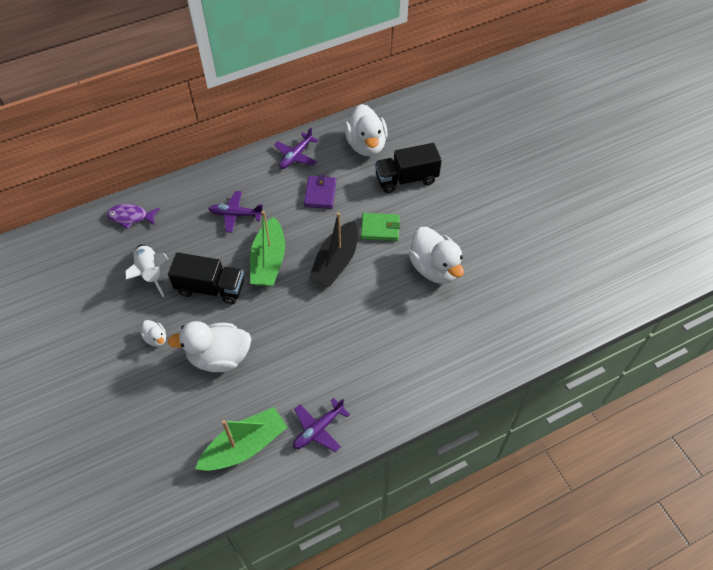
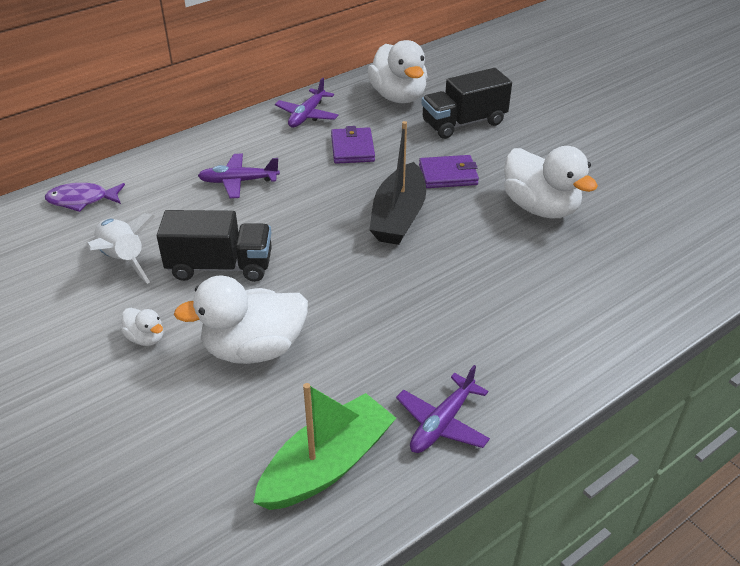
camera: 10 degrees left, 15 degrees down
(269, 261) = (300, 226): green boat -> none
(380, 228) = (448, 175): green wallet -> purple wallet

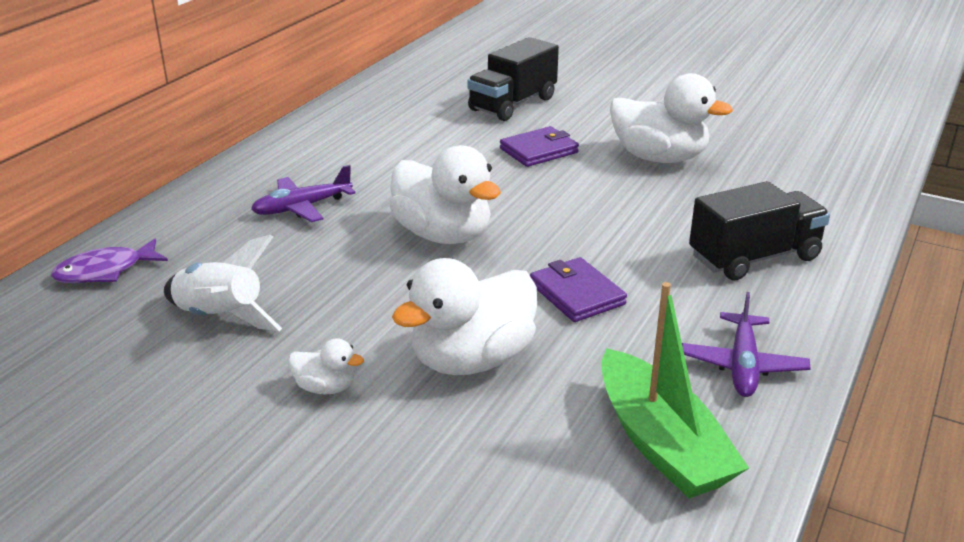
camera: 25 degrees left, 10 degrees down
(220, 266) = (355, 292): black truck -> black truck (754, 257)
(307, 115) = (329, 130): purple plane -> none
(327, 465) = (661, 443): green boat -> green boat turned 135 degrees clockwise
(352, 148) = (411, 149): purple wallet -> purple wallet (577, 294)
(398, 97) = (420, 95): white duck -> white duck (443, 235)
(398, 216) = (520, 197): black boat -> none

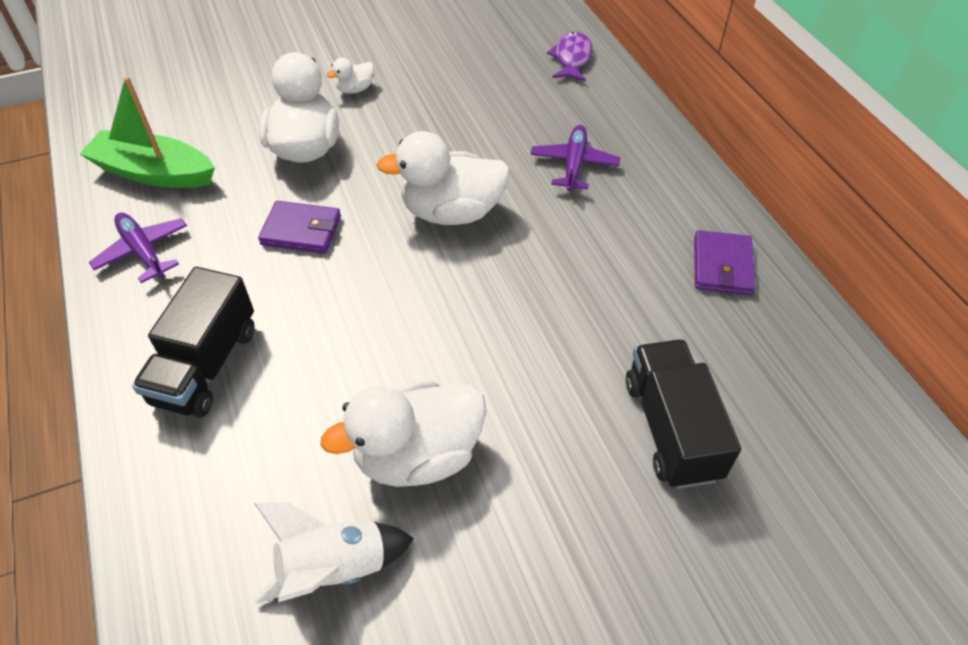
camera: 130 degrees right, 20 degrees up
(220, 317) = (467, 80): white rocket -> white rocket (334, 568)
(539, 151) = (531, 366): purple wallet -> purple wallet (722, 266)

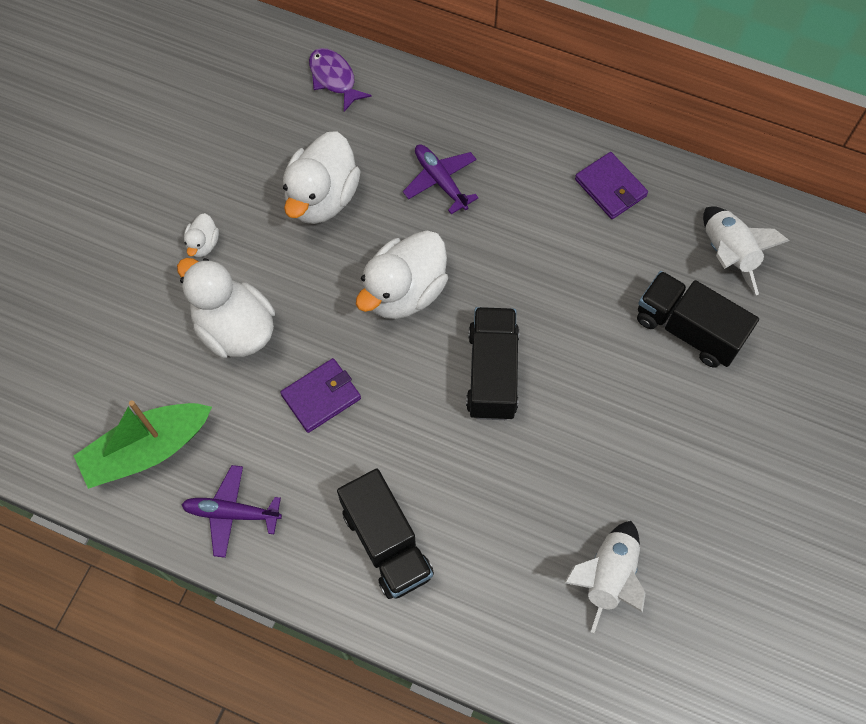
camera: 45 degrees left, 15 degrees up
(418, 455) = (577, 474): white duck -> white duck (322, 198)
(447, 317) = (492, 373): none -> black truck
(788, 400) = (728, 254): none -> white rocket

